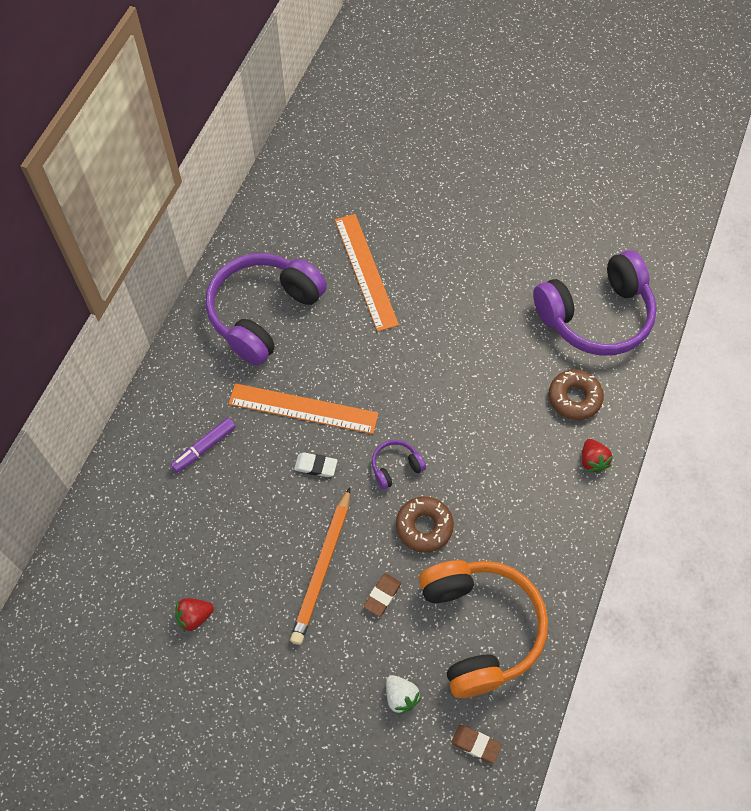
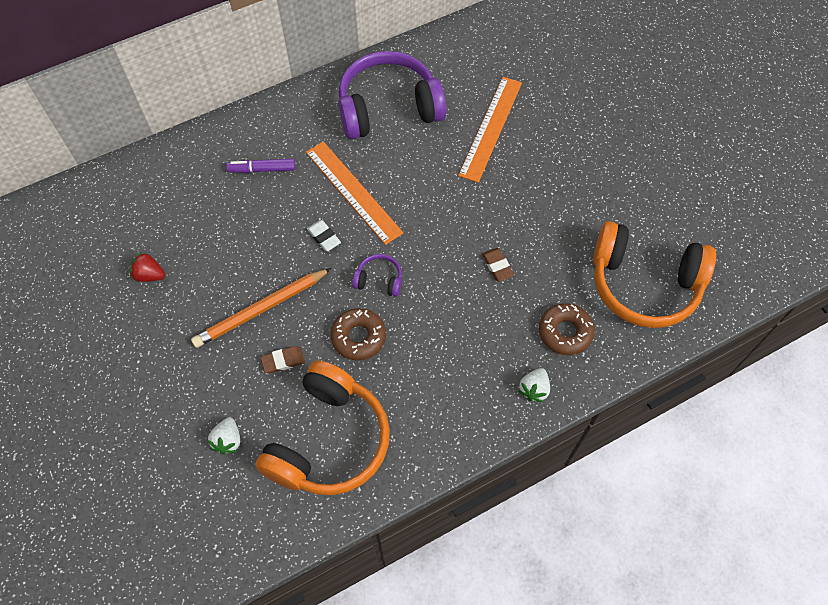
camera: 40 degrees right, 0 degrees up
(476, 744) = (246, 518): brown eraser -> brown eraser (497, 266)
(592, 461) = (534, 389): red strawberry -> white strawberry
(596, 316) = (644, 284): purple headphones -> orange headphones

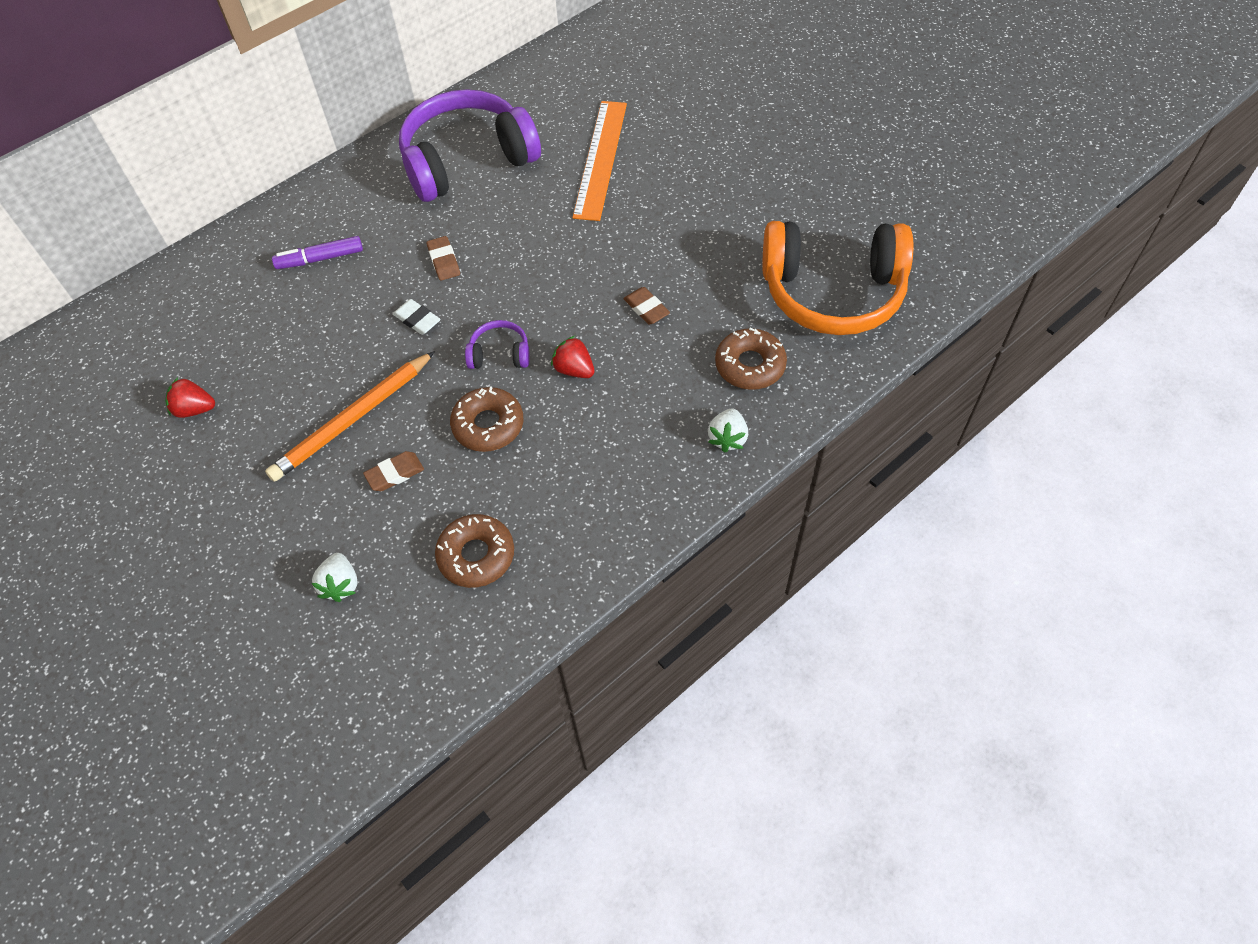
camera: 10 degrees left, 5 degrees down
(329, 440) = (476, 555): orange headphones -> brown donut
(353, 191) = (444, 261): orange ruler -> brown eraser
(432, 305) = (574, 369): none -> red strawberry

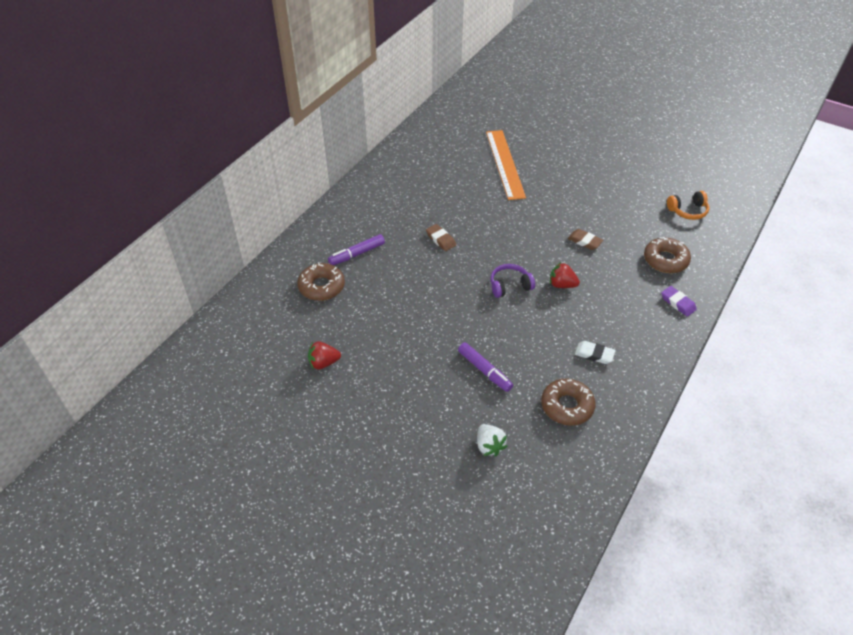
camera: 20 degrees left, 10 degrees down
(352, 419) = (437, 345): orange pencil -> none
(395, 473) = (484, 370): brown eraser -> purple marker
(417, 319) = (444, 277): white eraser -> white eraser (594, 354)
(467, 160) = (420, 179): purple headphones -> none
(488, 425) = (527, 328): brown donut -> brown donut (321, 286)
(727, 438) = (678, 303): white strawberry -> purple eraser
(832, 292) = (688, 211): orange headphones -> orange headphones, size x0.42

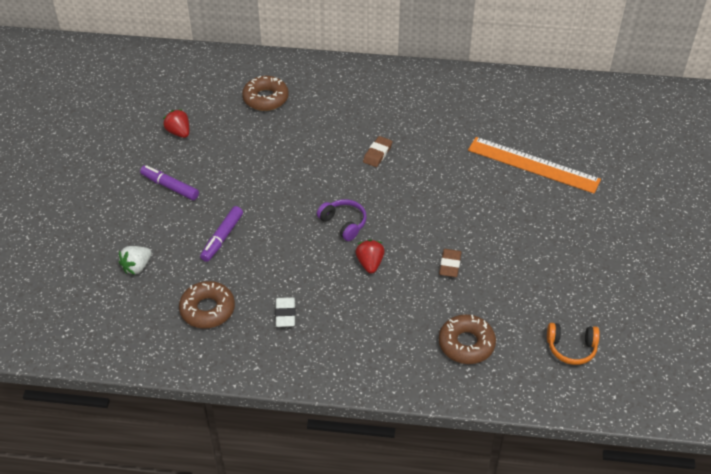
camera: 65 degrees right, 0 degrees up
(357, 254) = (320, 105): purple marker -> purple marker (170, 187)
(505, 164) = (533, 165): orange ruler -> orange ruler turned 60 degrees clockwise
(678, 303) = (401, 369): purple eraser -> none
(688, 211) = (571, 348): orange headphones -> orange headphones turned 45 degrees counterclockwise

